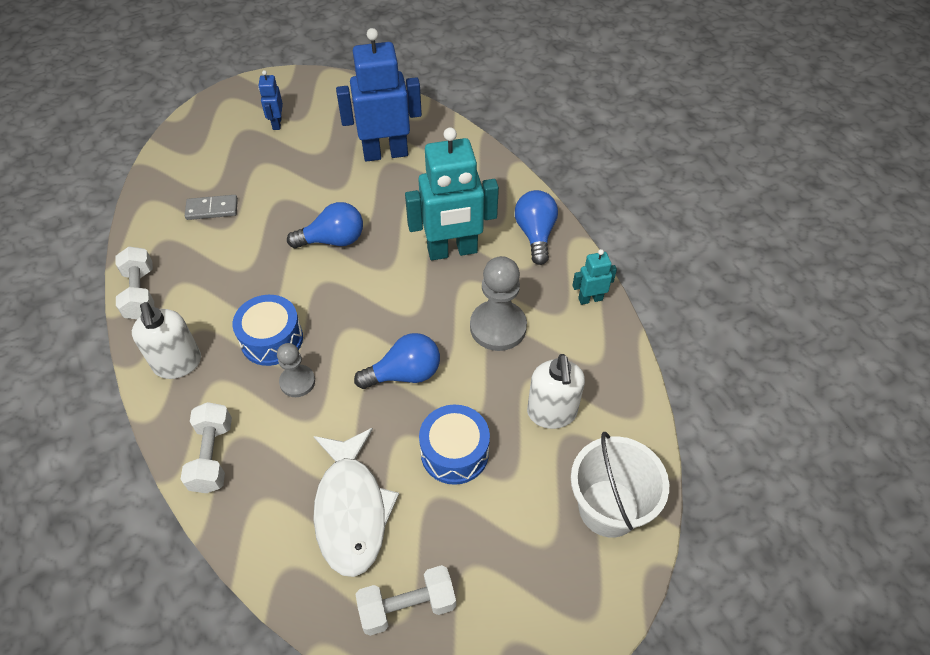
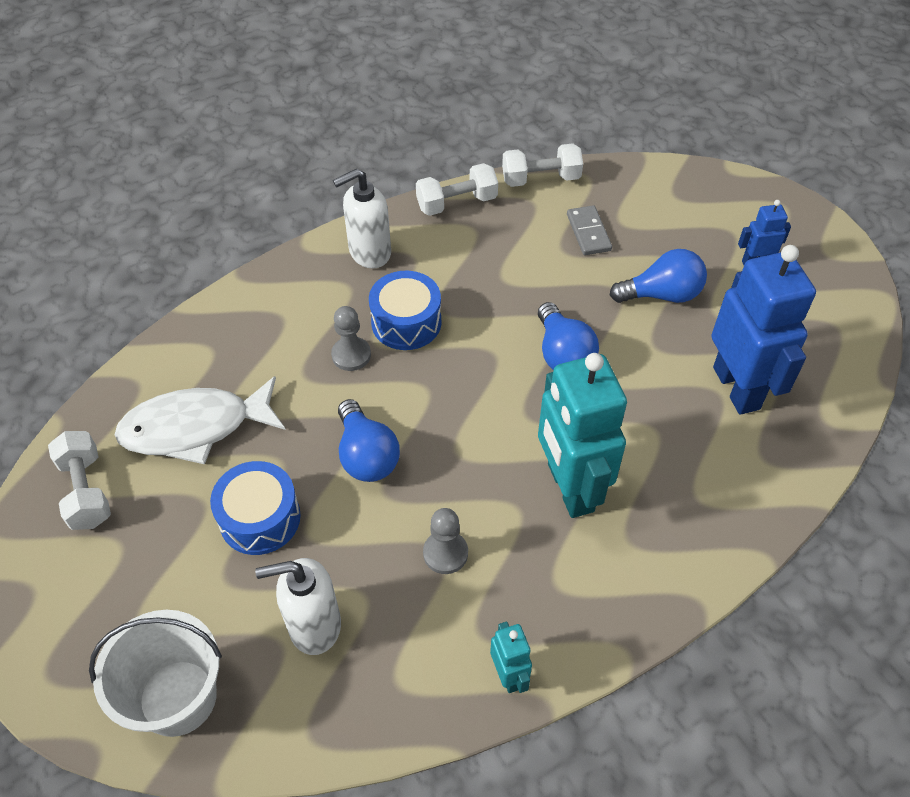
camera: 85 degrees right, 0 degrees up
(212, 456) = (262, 302): white dumbbell -> white dumbbell (541, 179)
(498, 327) = (445, 553): grey pawn -> grey pawn, size x0.59
(535, 234) = (622, 594): blue light bulb -> blue light bulb (662, 294)

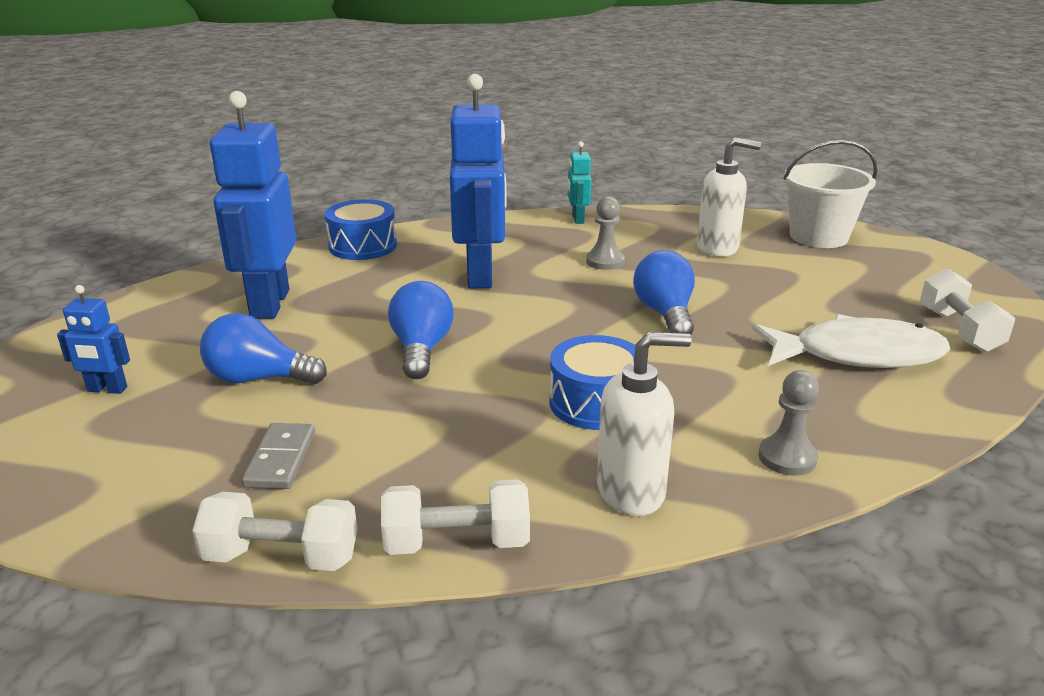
camera: 165 degrees left, 25 degrees down
(260, 518) = (770, 295): blue drum -> blue drum (363, 246)
(351, 355) = (673, 384): grey pawn -> grey pawn (787, 458)
(569, 488) = (481, 275): turquoise robot -> blue robot

